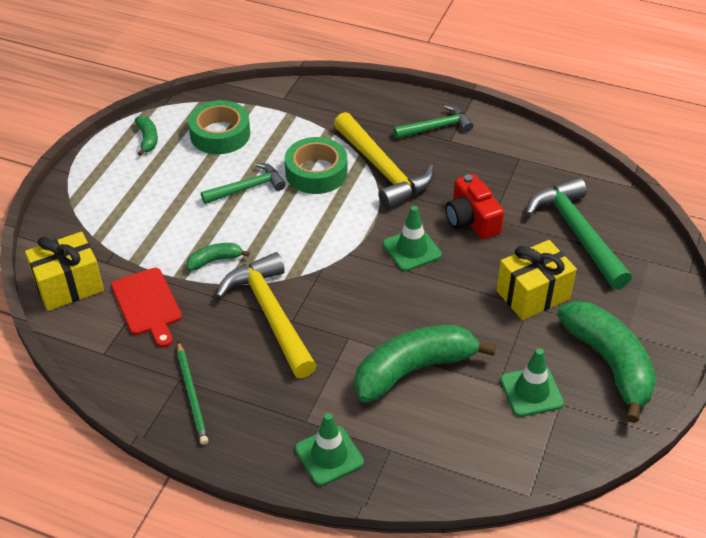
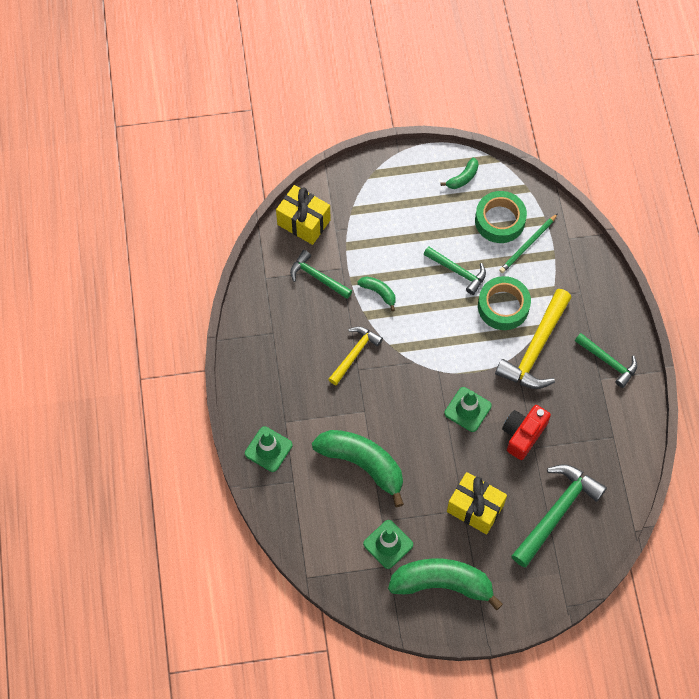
camera: 60 degrees right, 20 degrees up
(147, 304) = (317, 277): red cutting board -> green hammer
(192, 395) = (265, 347): green pencil -> green pencil (527, 245)
(271, 314) = (354, 354): yellow hammer -> yellow hammer, size x0.61
(609, 363) = (442, 583): green banana -> green banana turned 120 degrees counterclockwise

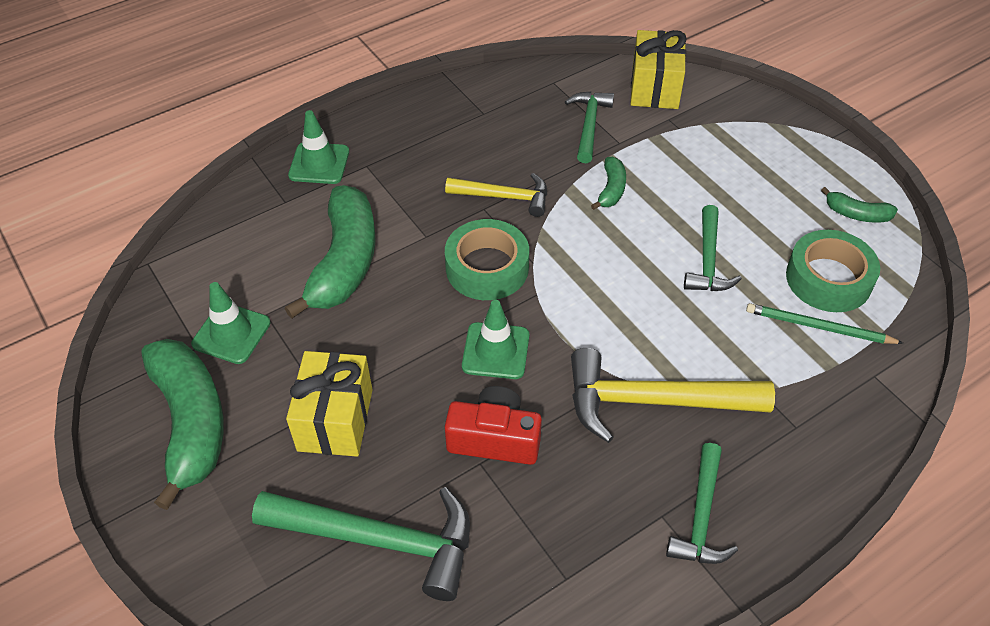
camera: 65 degrees right, 15 degrees down
(503, 306) = (693, 333): green tape -> green tape (487, 268)

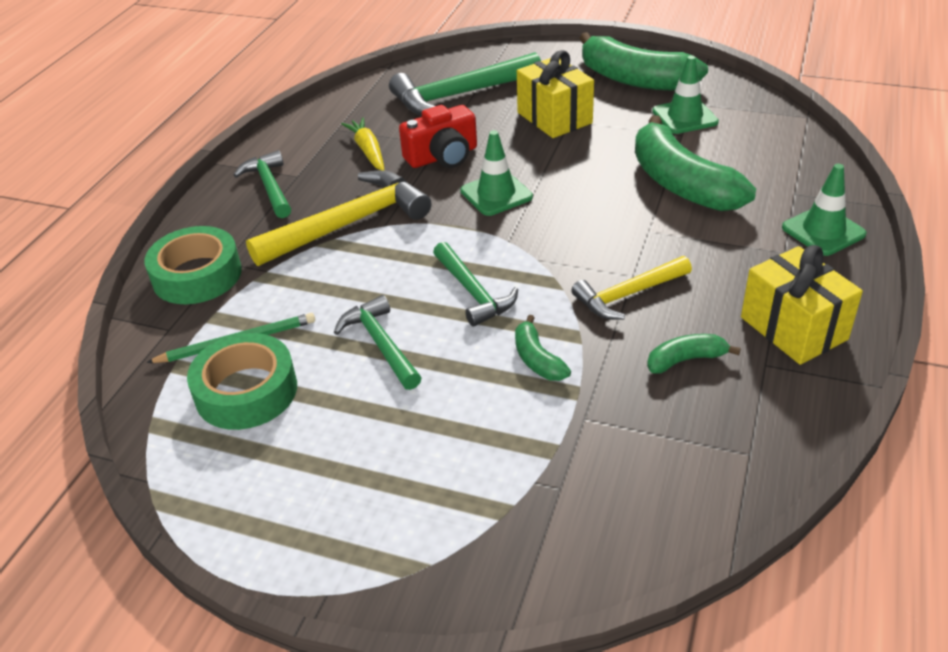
camera: 145 degrees right, 10 degrees down
(487, 268) = (569, 236): green tape -> green tape (197, 275)
(560, 505) = (368, 151): none -> yellow carrot
(589, 125) = (640, 419): green hammer -> green hammer (473, 292)
(655, 88) = (622, 528): yellow gift -> yellow gift (793, 328)
(856, 214) = (243, 486): green banana -> green banana (685, 360)

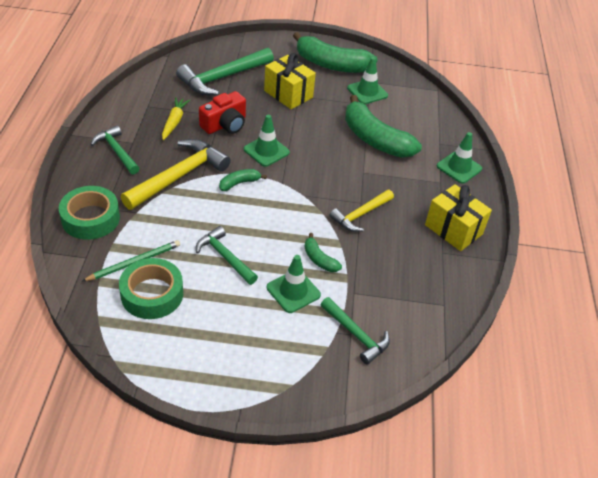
camera: 20 degrees left, 5 degrees up
(368, 151) = (174, 122): yellow carrot -> yellow carrot turned 45 degrees clockwise
(473, 292) = (270, 219): green hammer -> green hammer (356, 335)
(478, 407) = (293, 291): none -> green traffic cone
(685, 360) = (400, 253): green banana -> green banana (239, 183)

